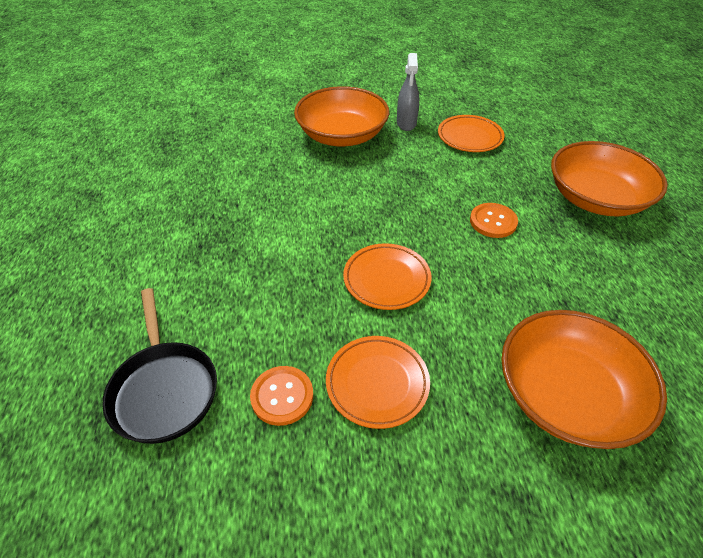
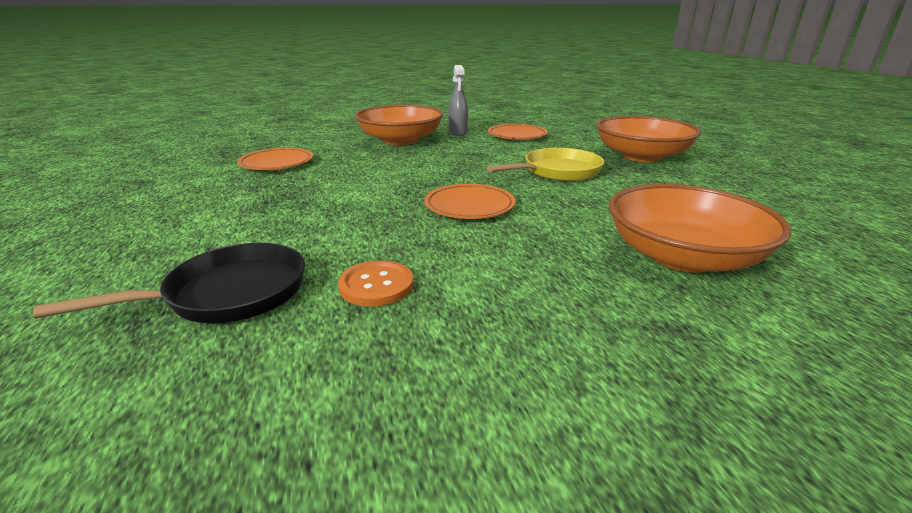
camera: 10 degrees left, 20 degrees down
(164, 389) = (228, 294): black pan -> black pan turned 90 degrees counterclockwise
(377, 383) = (483, 267): orange plate -> orange plate (277, 164)
(493, 221) = (558, 171): orange button -> yellow pan

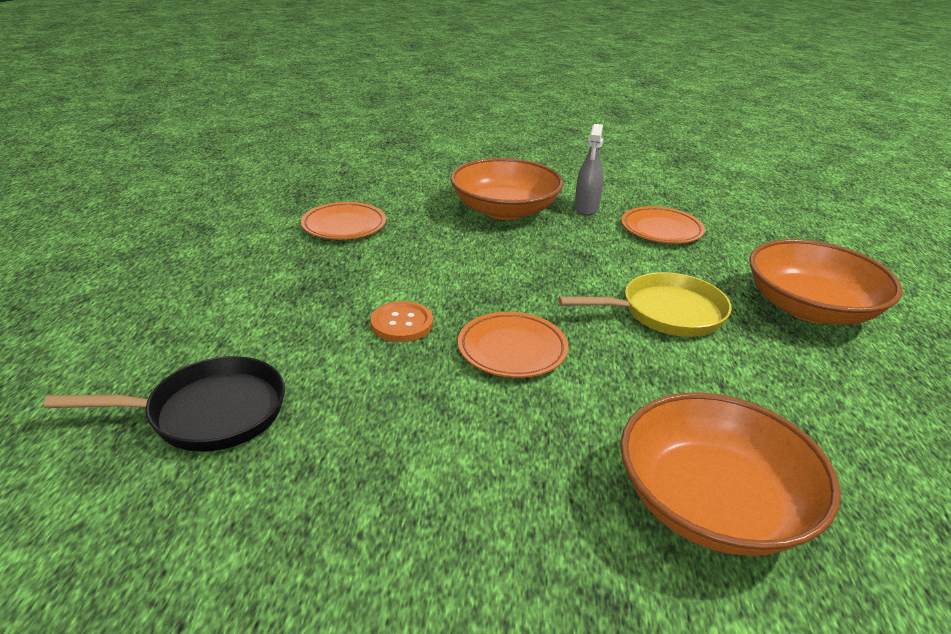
camera: 20 degrees right, 5 degrees up
(376, 285) = (343, 442): orange button -> orange button (402, 323)

